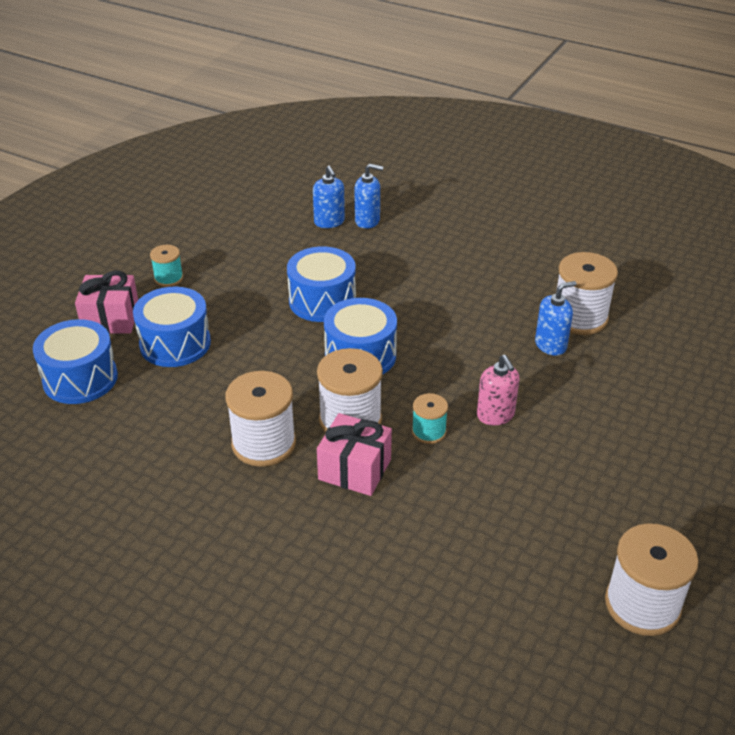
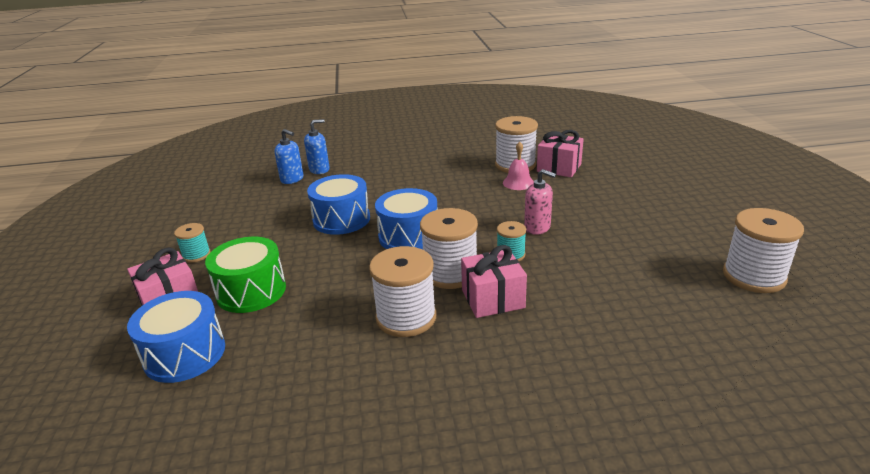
camera: 35 degrees left, 10 degrees down
(175, 343) = (251, 291): blue drum -> green drum
(551, 345) = (518, 183): blue soap dispenser -> pink bell
(625, 347) = (559, 168): none -> pink gift

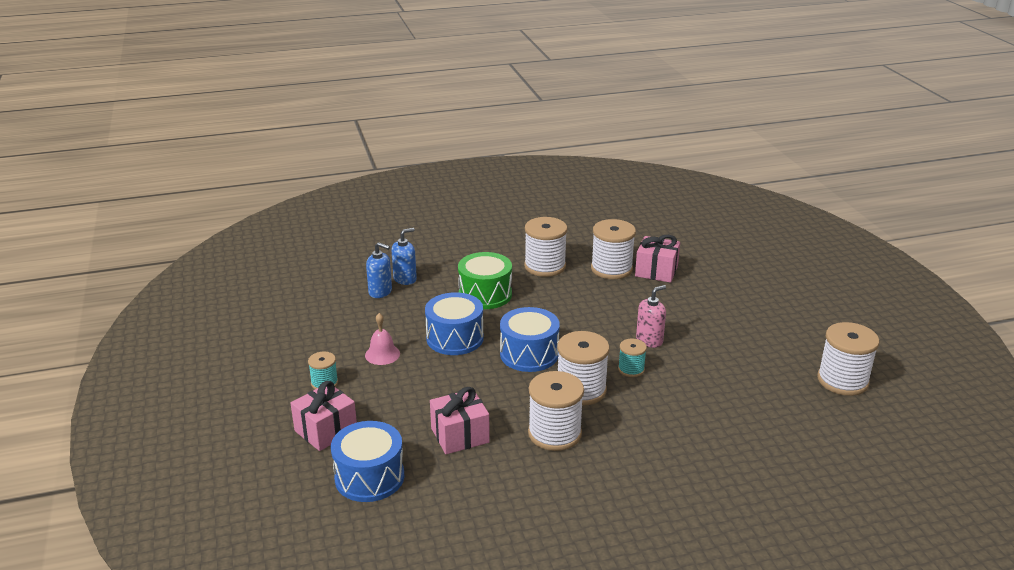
camera: 10 degrees left, 0 degrees up
(251, 291) = (400, 417): green drum -> green drum (485, 294)
(452, 162) = (545, 266): none -> white spool
(493, 299) = (625, 412): pink gift -> pink gift (460, 435)
(518, 183) = (619, 290): pink bell -> pink bell (382, 354)
(537, 227) = (649, 340): pink soap dispenser -> pink soap dispenser turned 60 degrees counterclockwise

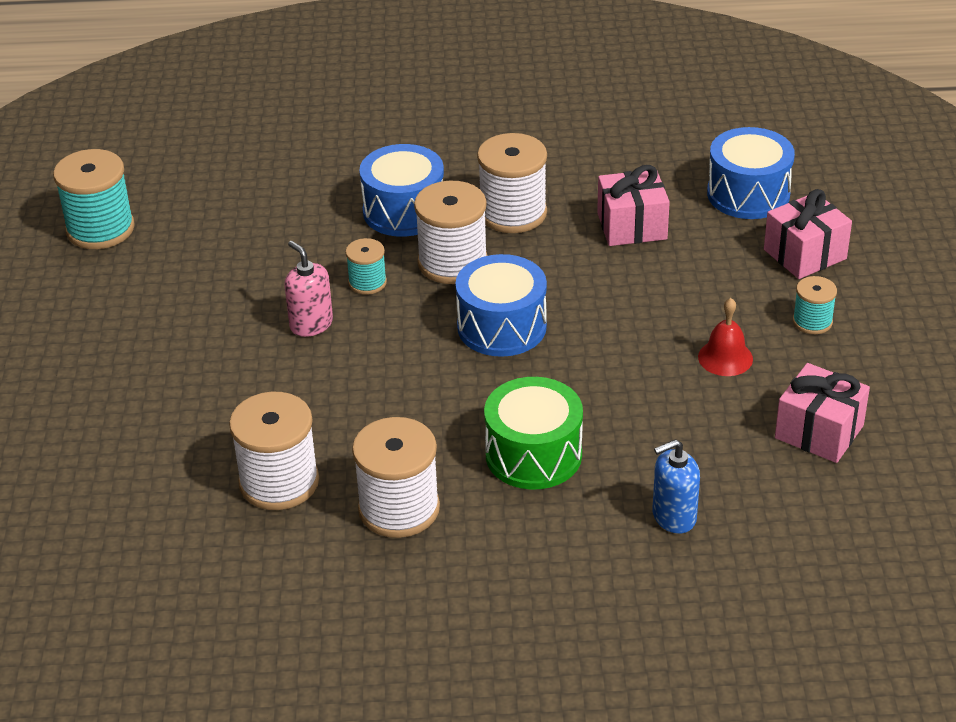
camera: 165 degrees left, 10 degrees up
(380, 292) = (722, 490): blue soap dispenser -> none
(382, 354) = (725, 357): pink bell -> red bell
(455, 338) = (607, 371): blue drum -> blue drum (404, 211)
(649, 340) = (311, 324): pink soap dispenser -> pink soap dispenser turned 75 degrees clockwise
(656, 271) = (202, 463): pink gift -> pink gift (819, 432)
(842, 381) = (100, 229): white spool -> turquoise spool

